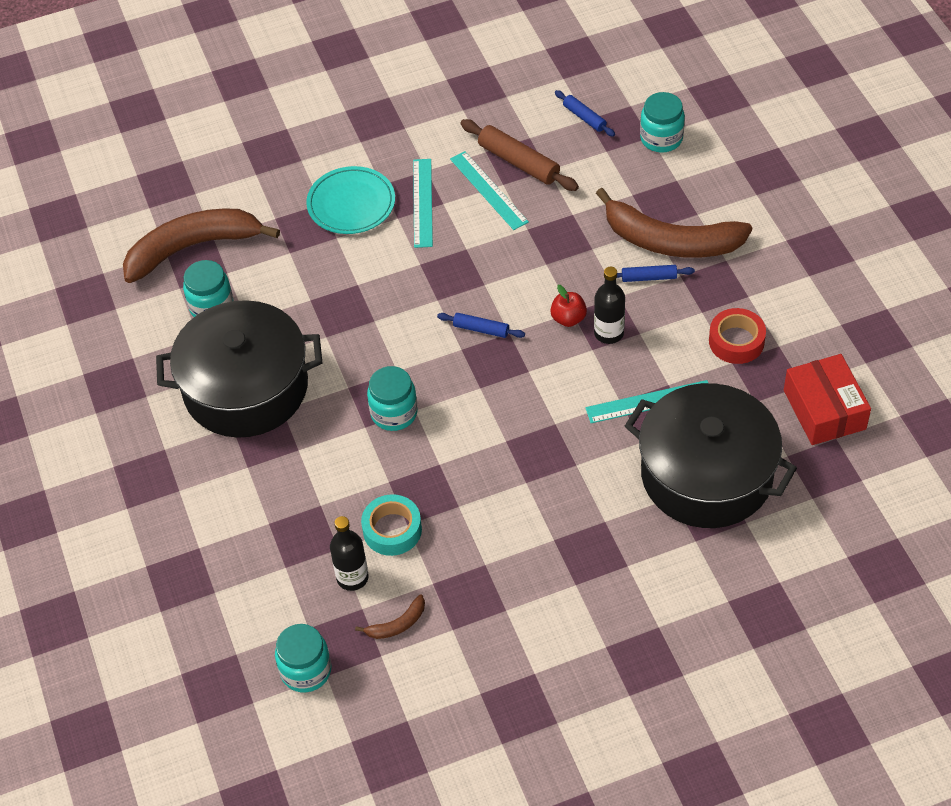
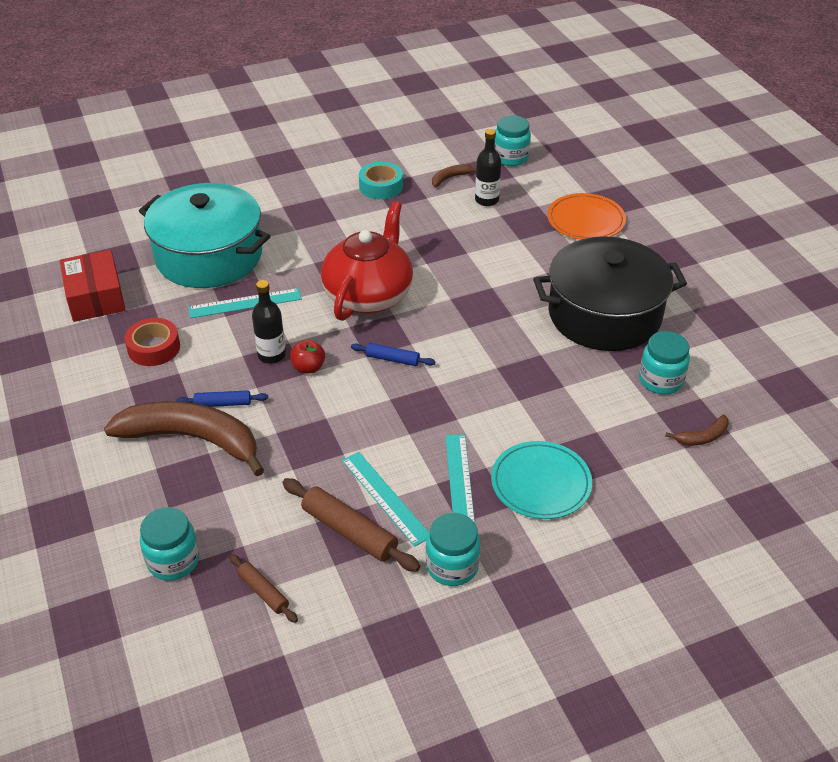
camera: 175 degrees right, 10 degrees down
(193, 247) = (702, 437): brown banana -> brown banana, size x0.41
(229, 538) = (585, 220): none -> orange plate
(392, 530) = (460, 225): turquoise tape -> turquoise tape (381, 186)
(394, 413) = (468, 296): turquoise jar -> turquoise jar (452, 566)
(508, 413) = (369, 295): none -> red teapot
(584, 117) = (263, 592): blue rolling pin -> brown rolling pin
(706, 474) = (209, 256): black pot -> turquoise pot

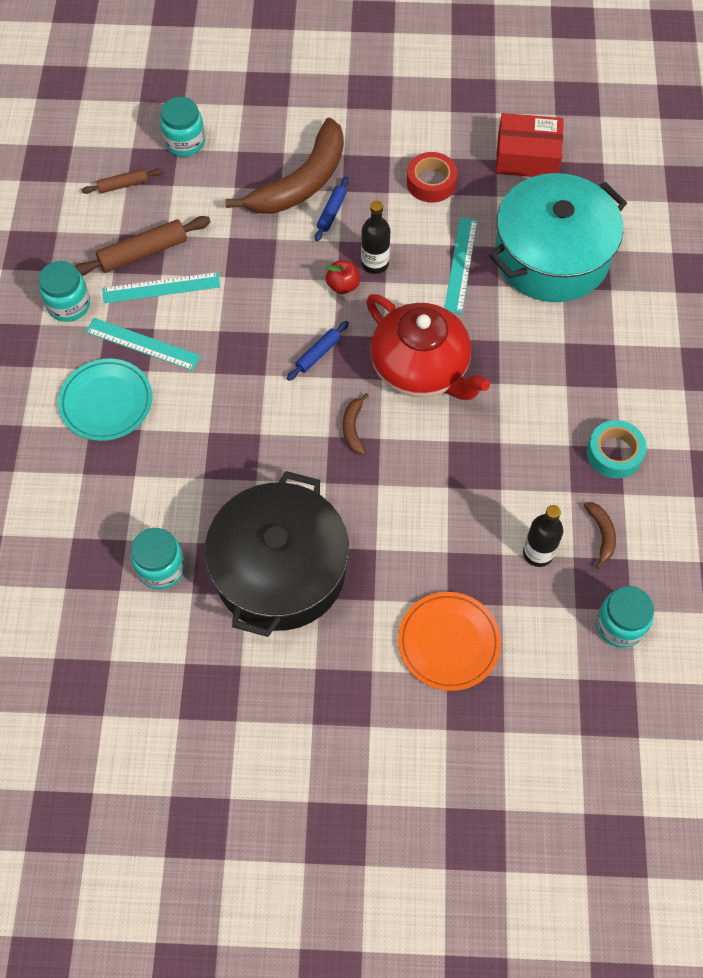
camera: 115 degrees right, 20 degrees up
(702, 437) = (74, 560): brown banana -> brown banana (353, 428)

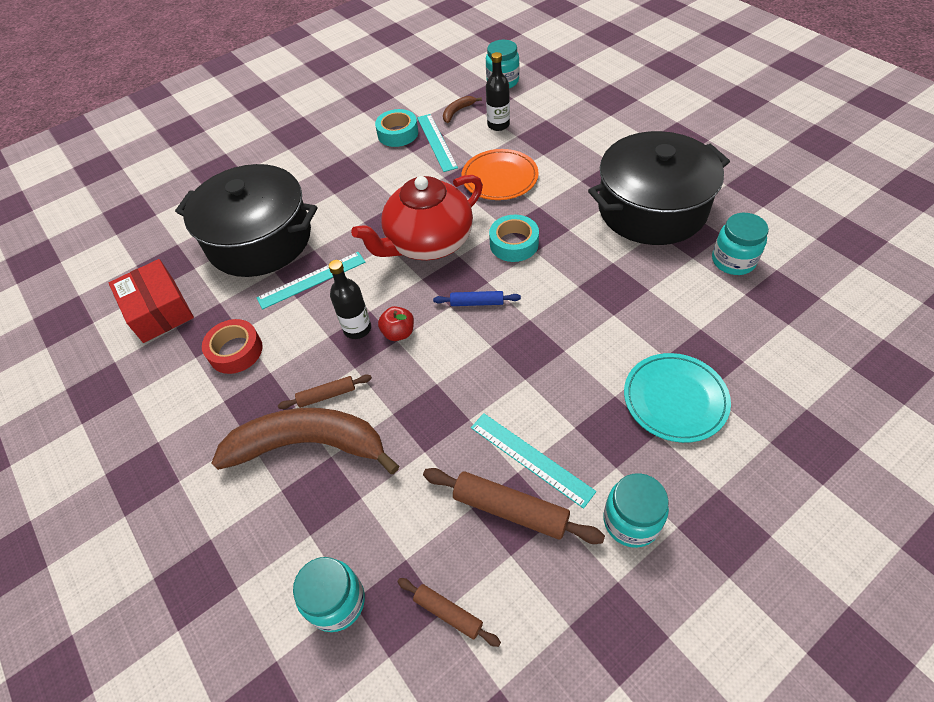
camera: 125 degrees left, 10 degrees down
(142, 344) = (598, 422): turquoise ruler -> turquoise ruler (436, 142)
(332, 212) = (327, 395): blue rolling pin -> brown rolling pin
(353, 428) = (514, 244): brown banana -> turquoise tape
(421, 369) = (428, 242): red teapot -> red teapot turned 135 degrees counterclockwise
(448, 642) = (593, 124): orange plate -> orange plate (499, 178)
(551, 256) = (260, 239): turquoise pot -> black pot

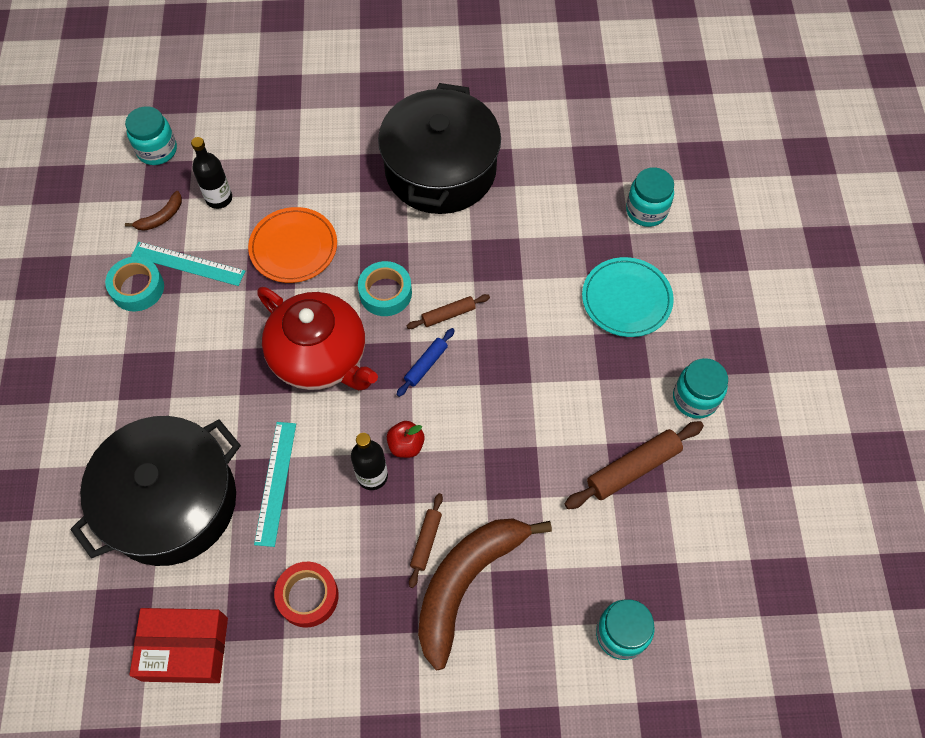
camera: 60 degrees left, 10 degrees up
(428, 242) = (320, 357): red teapot -> red teapot turned 45 degrees counterclockwise
(448, 613) = (680, 560): brown rolling pin -> brown rolling pin (448, 315)
(457, 112) = (161, 217): brown banana -> brown banana turned 120 degrees counterclockwise
(531, 458) = (602, 427): turquoise ruler -> none
(733, 261) = (541, 164): turquoise jar -> turquoise jar (646, 210)

